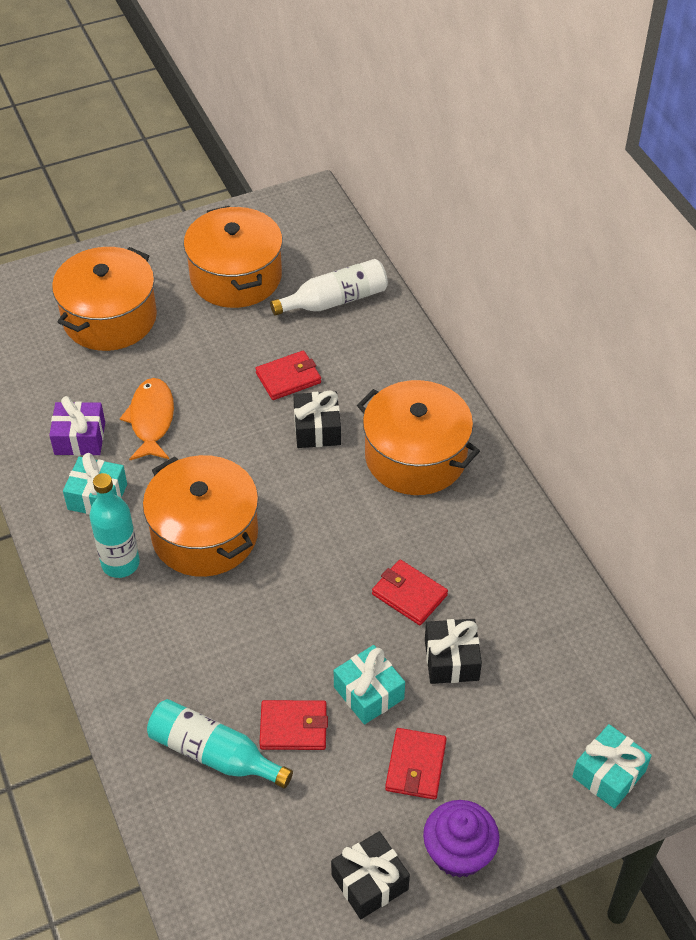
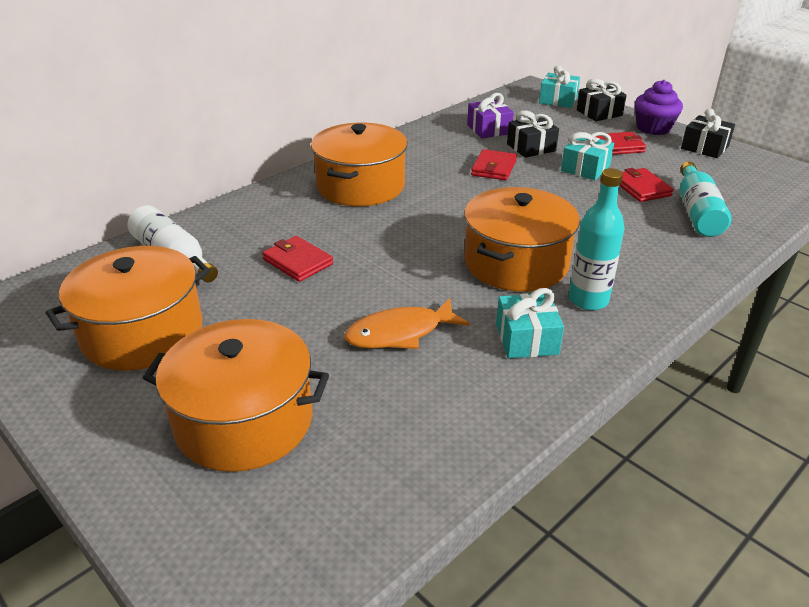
camera: 110 degrees left, 15 degrees down
(80, 438) = (458, 379): purple gift -> purple gift (489, 129)
(317, 429) = (356, 234): black gift -> black gift (599, 113)

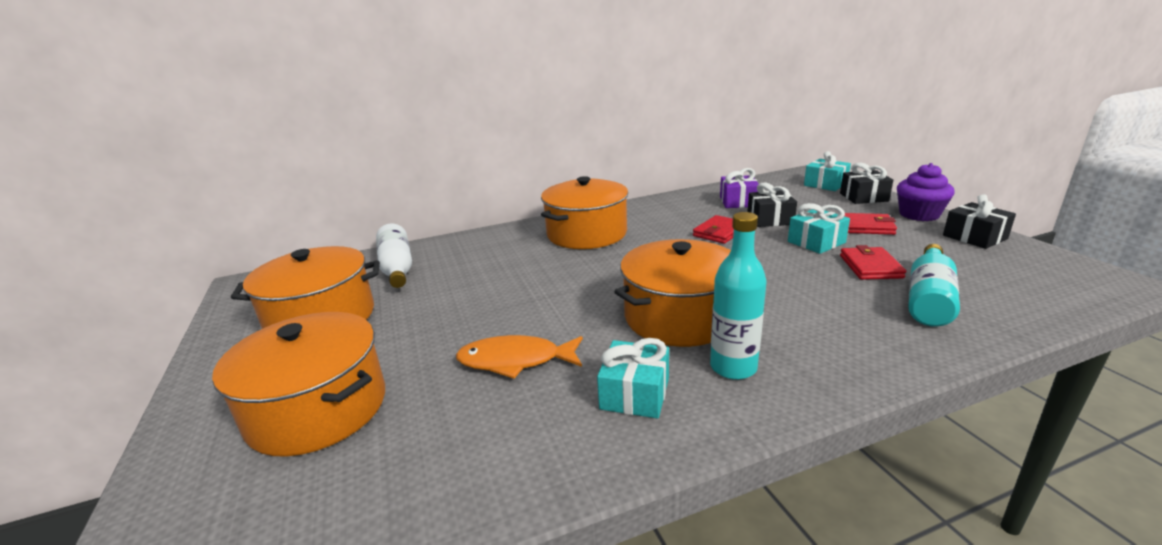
camera: 25 degrees right, 10 degrees down
(298, 262) = (484, 284): red wallet -> none

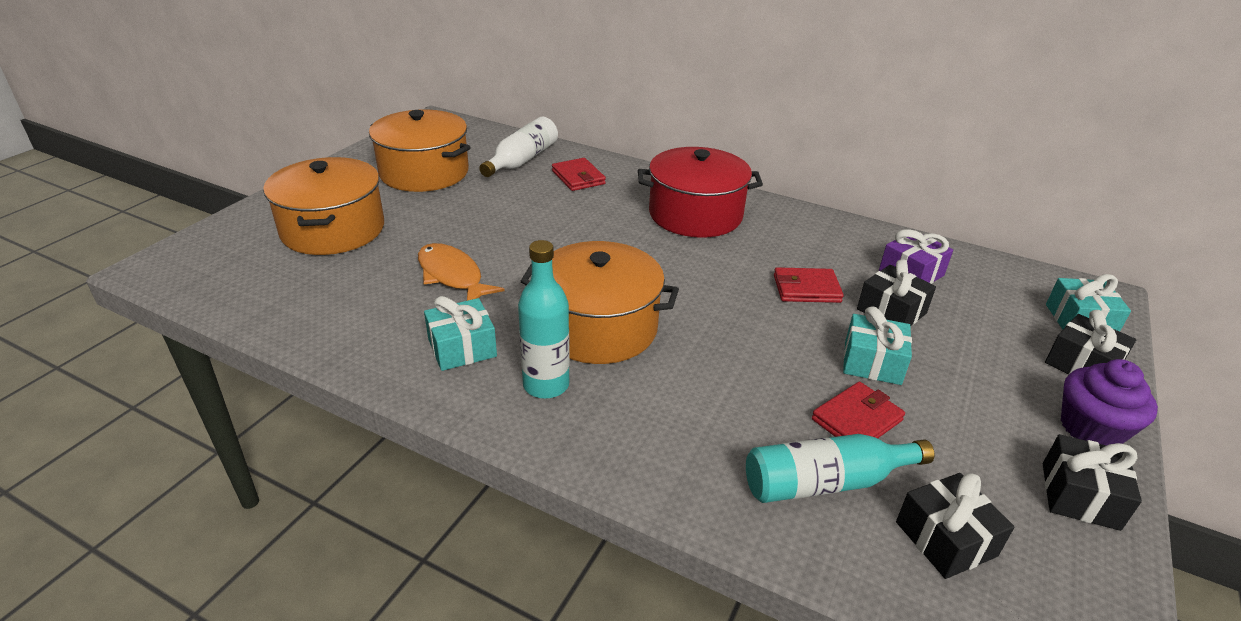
camera: 45 degrees right, 10 degrees up
(586, 234) = (695, 214): orange pot -> red pot
(865, 227) = (975, 390): red wallet -> red wallet (578, 177)
(999, 283) = (945, 539): none -> black gift

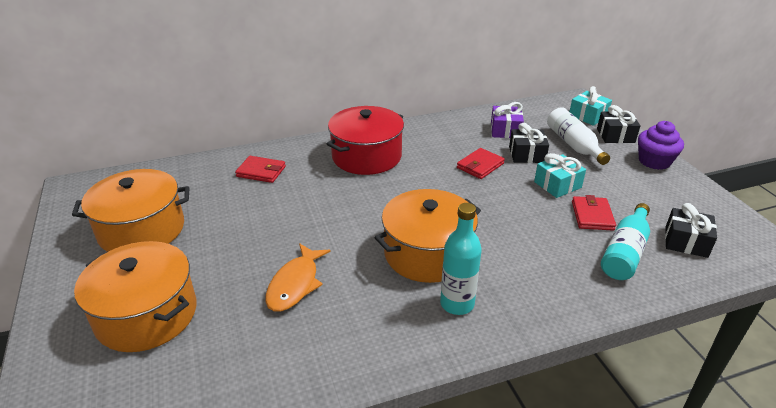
camera: 45 degrees left, 0 degrees up
(452, 276) = (295, 284): orange fish -> orange fish turned 75 degrees counterclockwise
(462, 348) = (380, 320): turquoise gift -> none
(522, 160) = (202, 180): white bottle -> white bottle (573, 145)
(1079, 496) = (688, 191): black gift -> none

